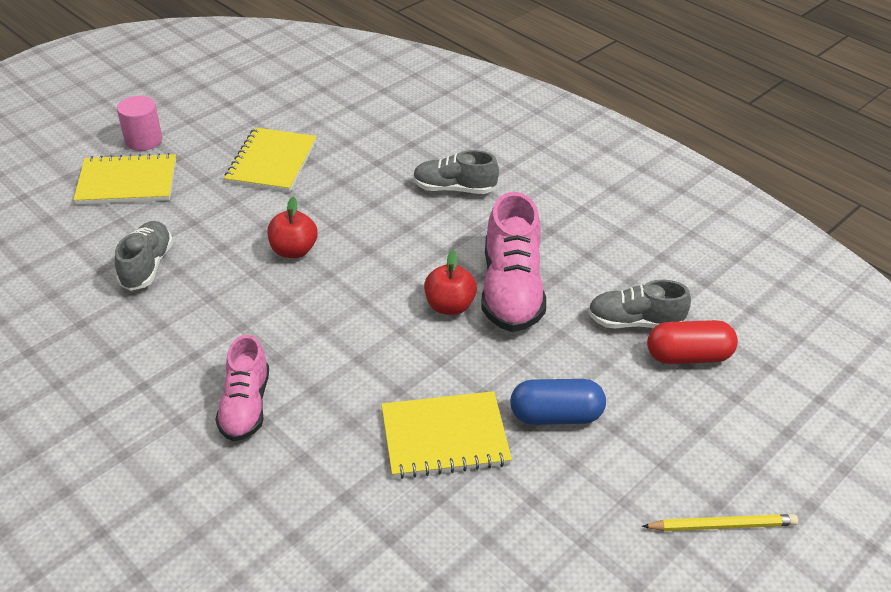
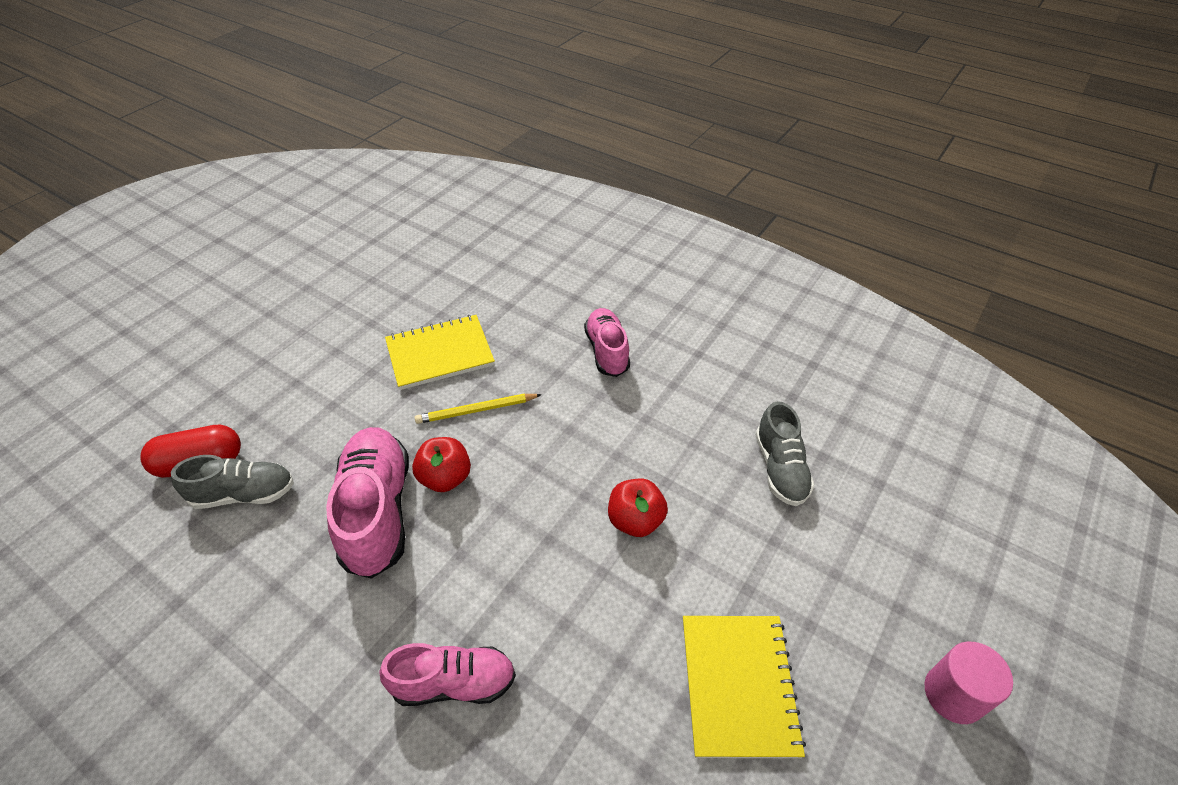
camera: 170 degrees right, 5 degrees up
(127, 182) = (902, 595): yellow notebook -> none
(454, 189) = (454, 683): grey shoe -> pink shoe
(555, 415) = (345, 384): blue capsule -> none
(721, 525) = (232, 328): yellow pencil -> yellow pencil (477, 410)

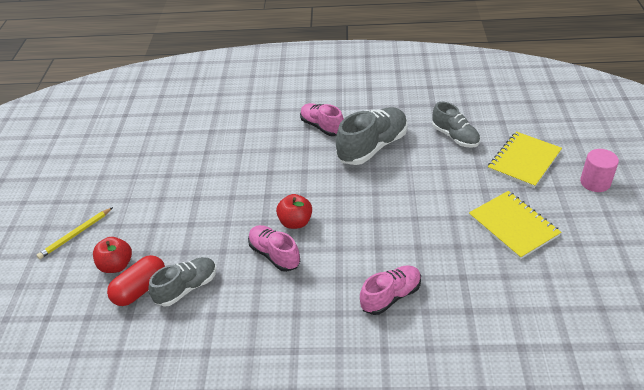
camera: 30 degrees left, 5 degrees down
(377, 511) = (274, 255): pink shoe -> pink shoe, size x0.64
(440, 354) = (228, 170): yellow notebook -> yellow notebook (524, 161)
(477, 410) = (279, 185): yellow pencil -> yellow pencil (76, 234)
(635, 520) = (410, 190): red apple -> red apple (116, 265)
(645, 419) = (372, 147): none -> grey shoe

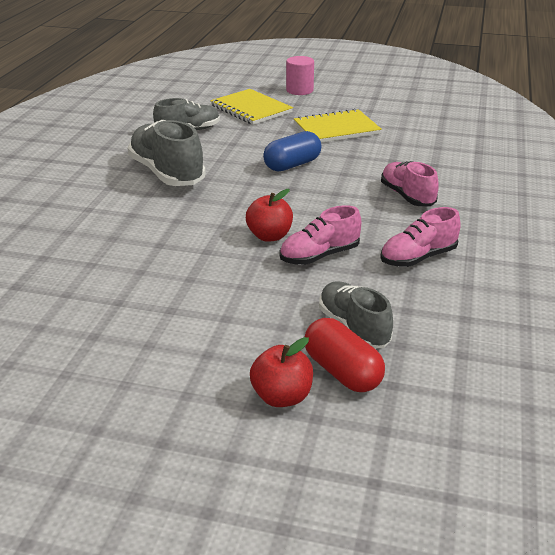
camera: 80 degrees left, 10 degrees down
(76, 234) = (180, 450): yellow pencil -> none
(322, 127) = (96, 198): pink shoe -> pink shoe (418, 258)
(419, 211) = (292, 165): none -> blue capsule

